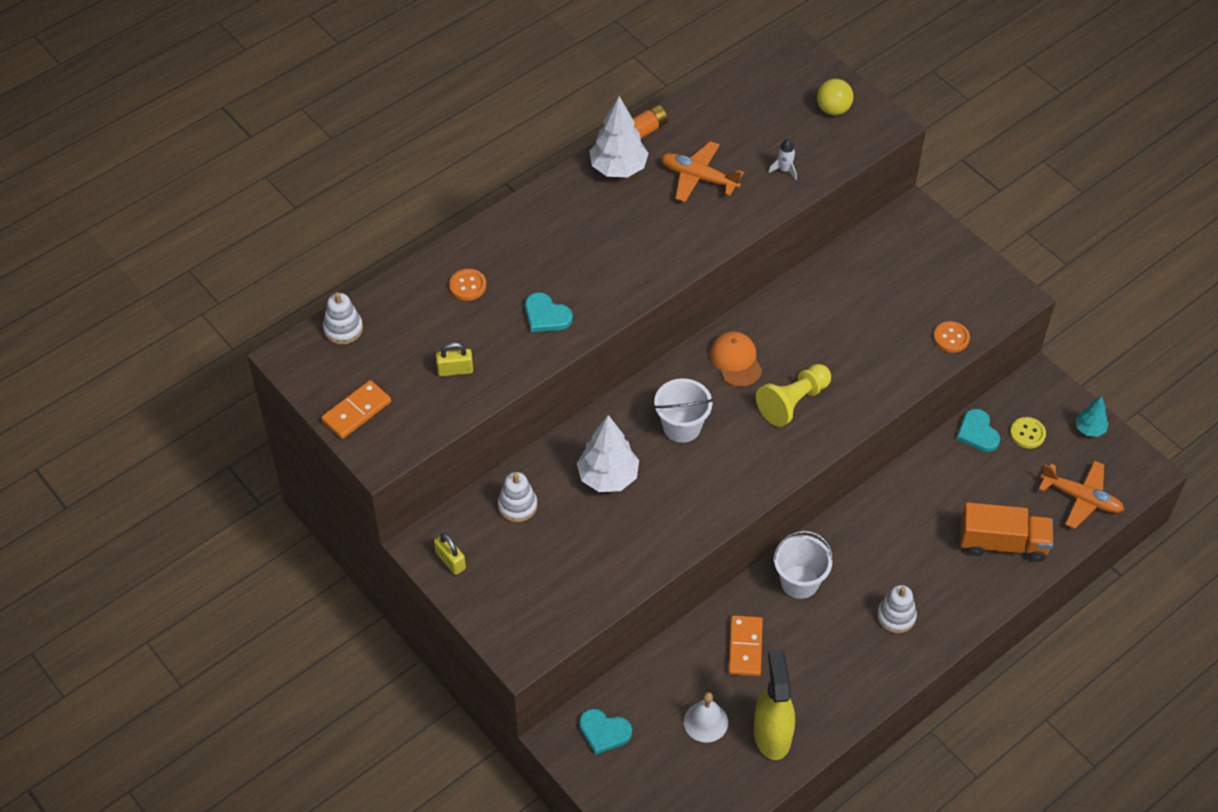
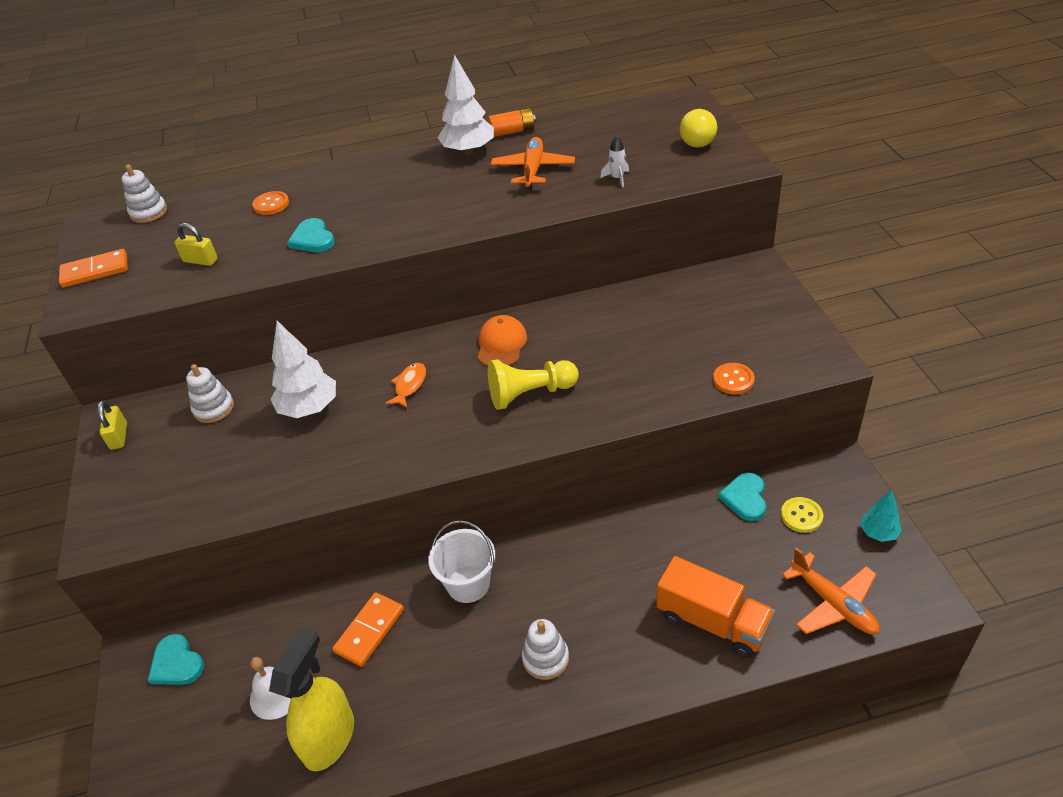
camera: 30 degrees right, 10 degrees down
(682, 426) = (409, 385): white bucket -> orange fish
(699, 177) = (533, 170): orange plane -> orange plane turned 45 degrees clockwise

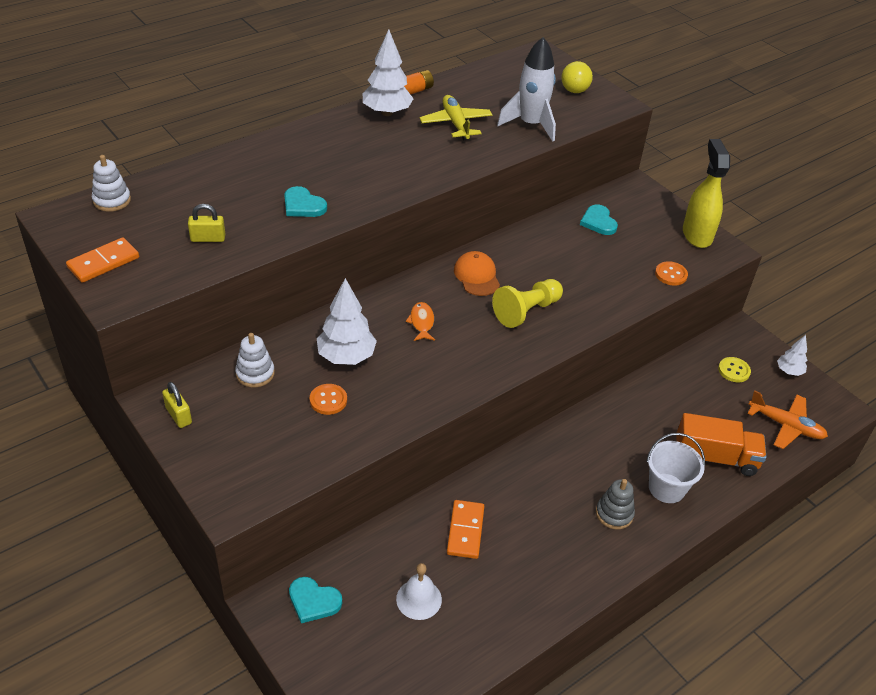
camera: 30 degrees left, 0 degrees up
(271, 204) = (236, 179): orange button -> orange button (328, 400)
(329, 738) = (485, 617): yellow spray bottle -> yellow spray bottle (697, 235)
(468, 584) = (522, 476): white bucket -> white bucket (666, 488)
(533, 170) = (456, 124): orange plane -> yellow plane
(545, 658) = (614, 514): white stacking toy -> grey stacking toy
(617, 178) = (530, 124): white rocket -> white rocket, size x2.36
(745, 498) = (689, 366): turquoise heart -> turquoise heart (598, 222)
(878, 533) = (789, 371): turquoise tree -> white tree

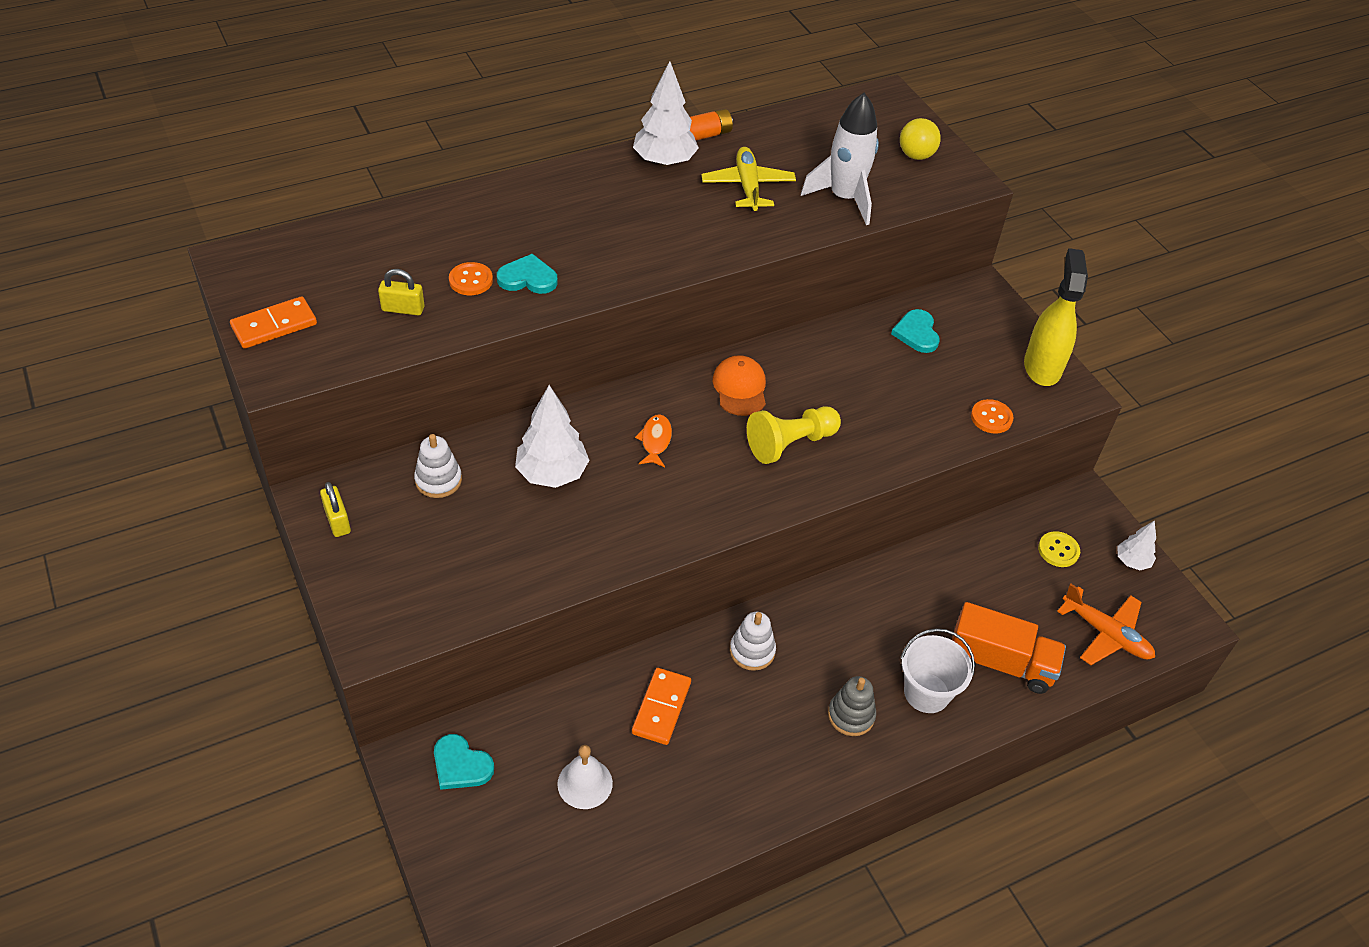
camera: 10 degrees right, 5 degrees up
(112, 200) = (302, 245): white stacking toy -> white stacking toy (752, 651)
(303, 205) = (528, 278): turquoise heart -> turquoise heart turned 135 degrees clockwise
(328, 400) = (517, 527): orange button -> orange button (471, 280)

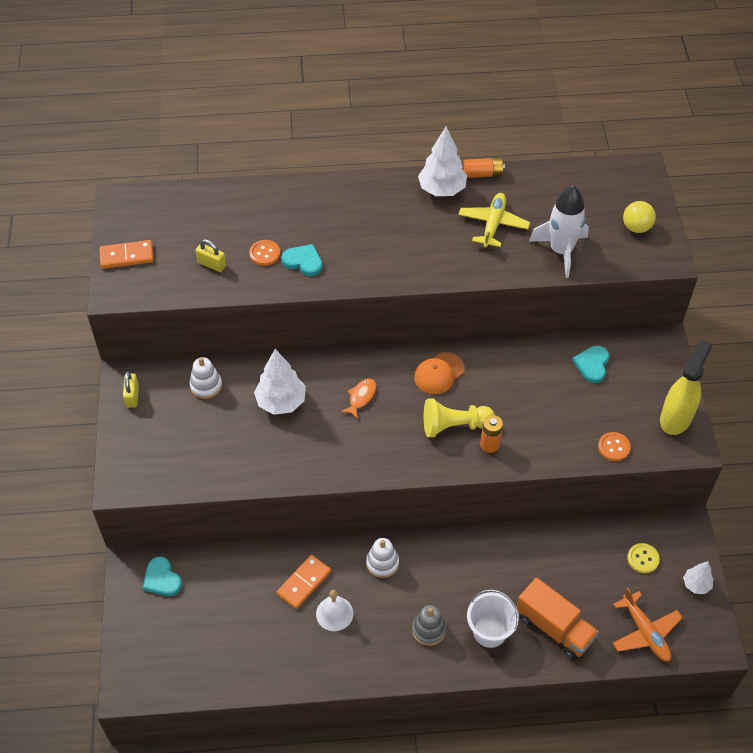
camera: 25 degrees right, 5 degrees up
(585, 783) = (233, 616): white bell -> white bell (334, 613)
(740, 388) = (439, 373): orange cap -> orange cap turned 150 degrees counterclockwise
(845, 454) = (489, 444): none -> orange battery

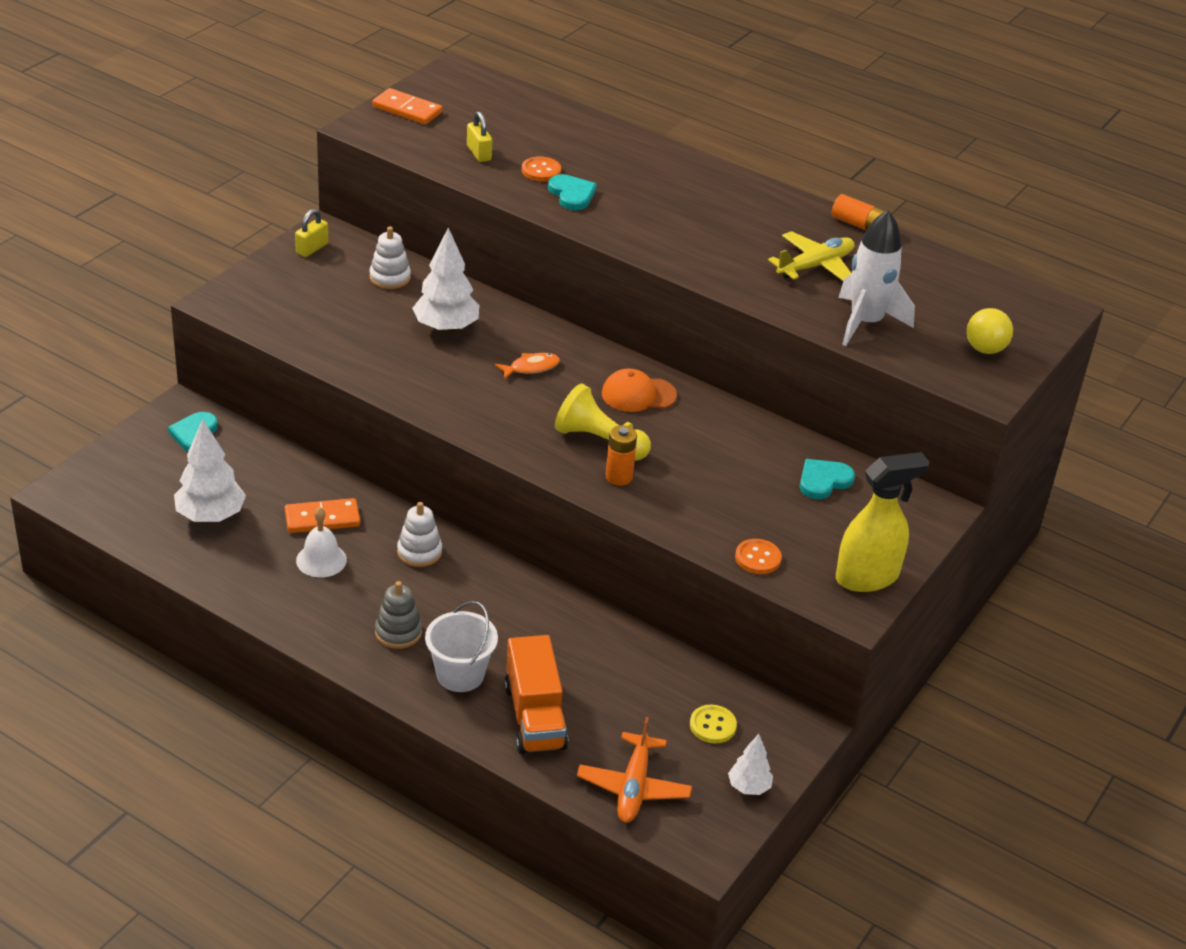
camera: 35 degrees right, 15 degrees down
(442, 190) = (794, 214): white tree -> white tree (210, 516)

